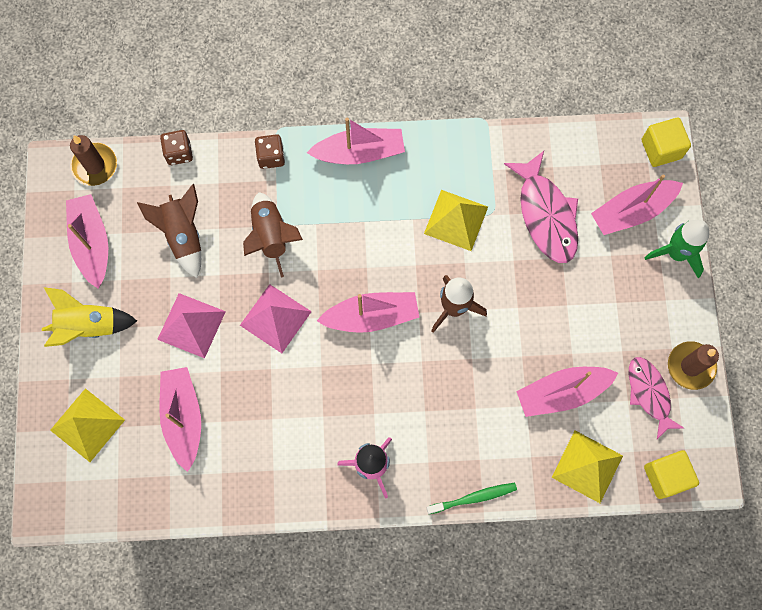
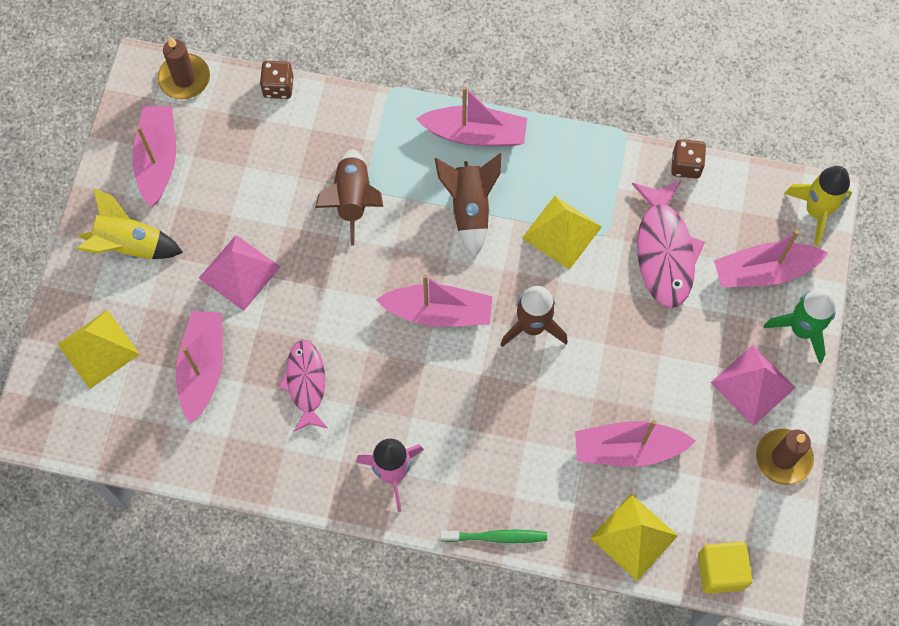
camera: 15 degrees right, 5 degrees down
(183, 236) = (258, 175): brown rocket -> brown rocket (470, 209)
(271, 157) = (377, 115): brown dice -> brown dice (686, 165)
(275, 318) = (332, 288): pink pyramid -> pink pyramid (752, 385)
(649, 394) = (727, 476): pink fish -> pink fish (306, 383)
(661, 149) = (816, 212): yellow cube -> yellow rocket

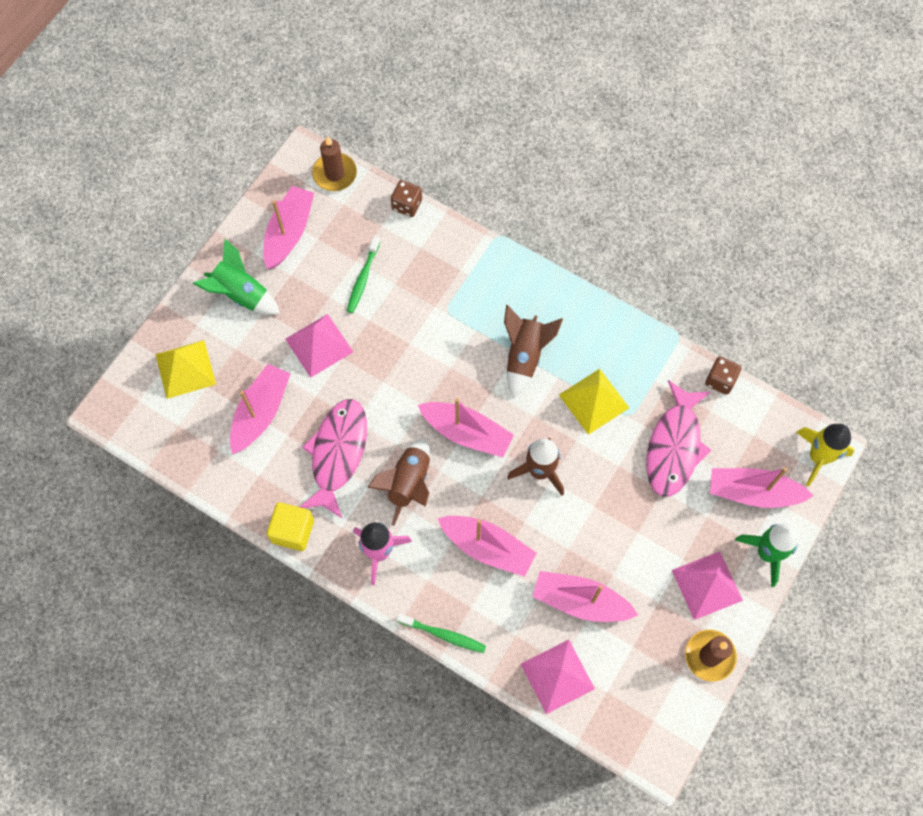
camera: 20 degrees right, 0 degrees up
(130, 245) = (241, 294): yellow rocket -> green rocket
(260, 183) = (363, 278): none -> green toothbrush
(306, 383) = (337, 454): pink fish -> pink fish, size x1.51
(353, 199) = (432, 316): brown rocket -> brown rocket (408, 483)
(475, 134) = (552, 295): pink boat -> pink boat (487, 547)
(634, 536) = (557, 676): yellow pyramid -> pink pyramid
(720, 571) = (619, 732): yellow cube -> yellow cube (293, 531)

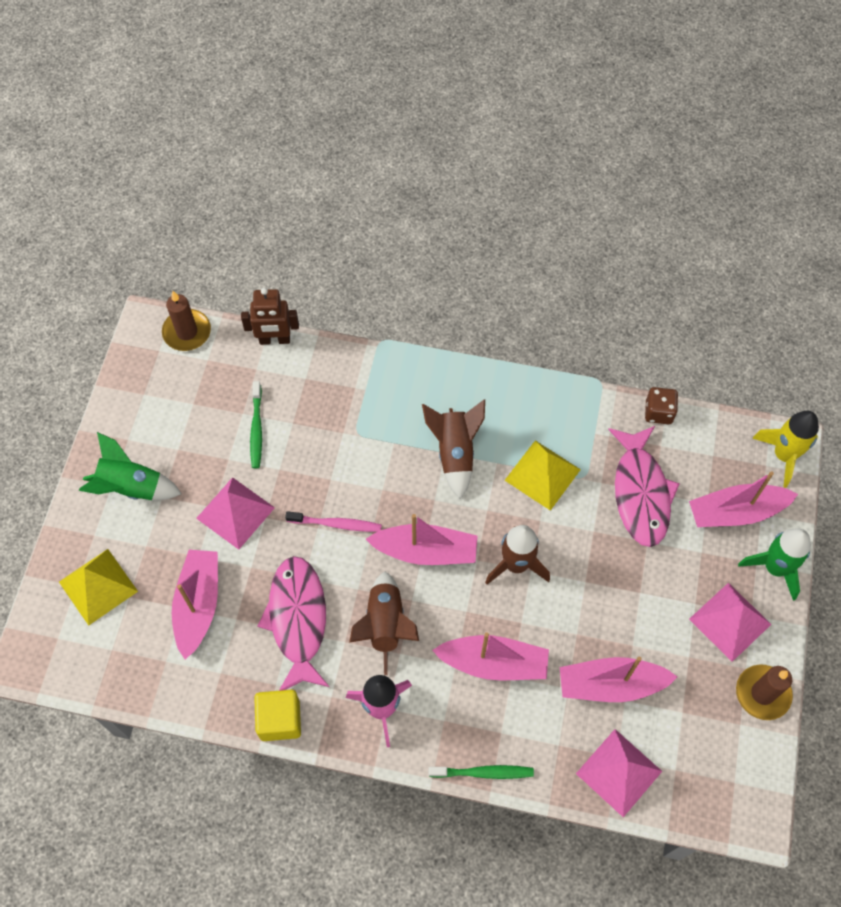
camera: 20 degrees left, 5 degrees down
(289, 232) = (160, 407): pink boat -> none
(400, 384) = (336, 524): none -> pink toothbrush
(407, 205) = (274, 340): brown dice -> brown robot

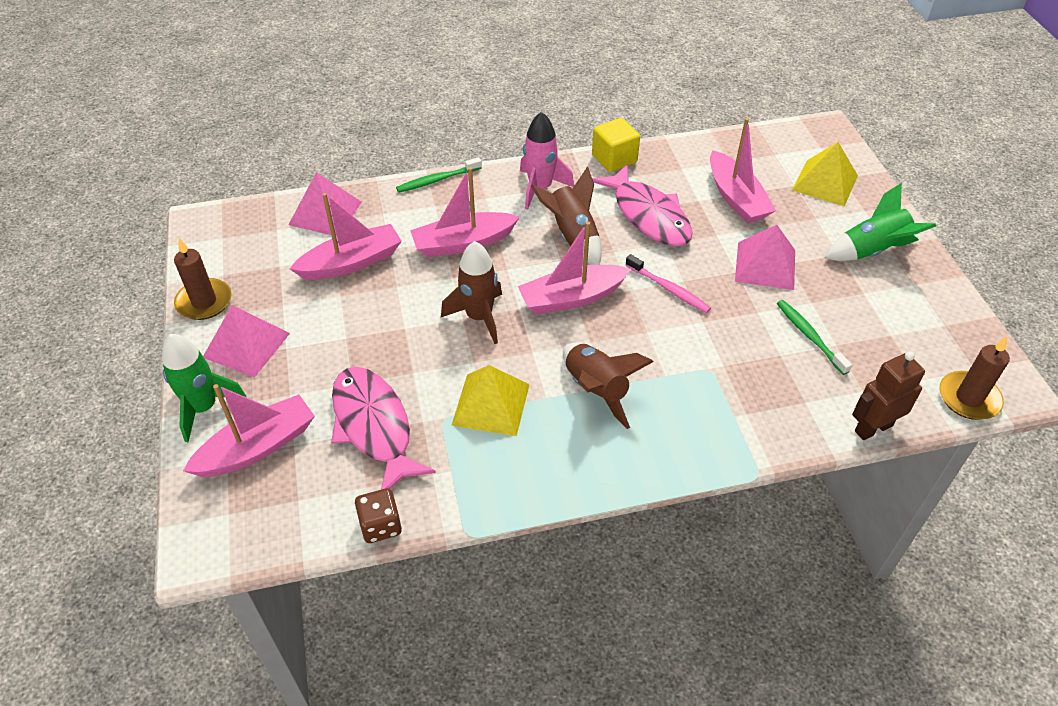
camera: 155 degrees right, 15 degrees down
(336, 524) = (669, 289): pink toothbrush -> pink toothbrush turned 120 degrees counterclockwise
(783, 455) = (206, 534): yellow rocket -> none

